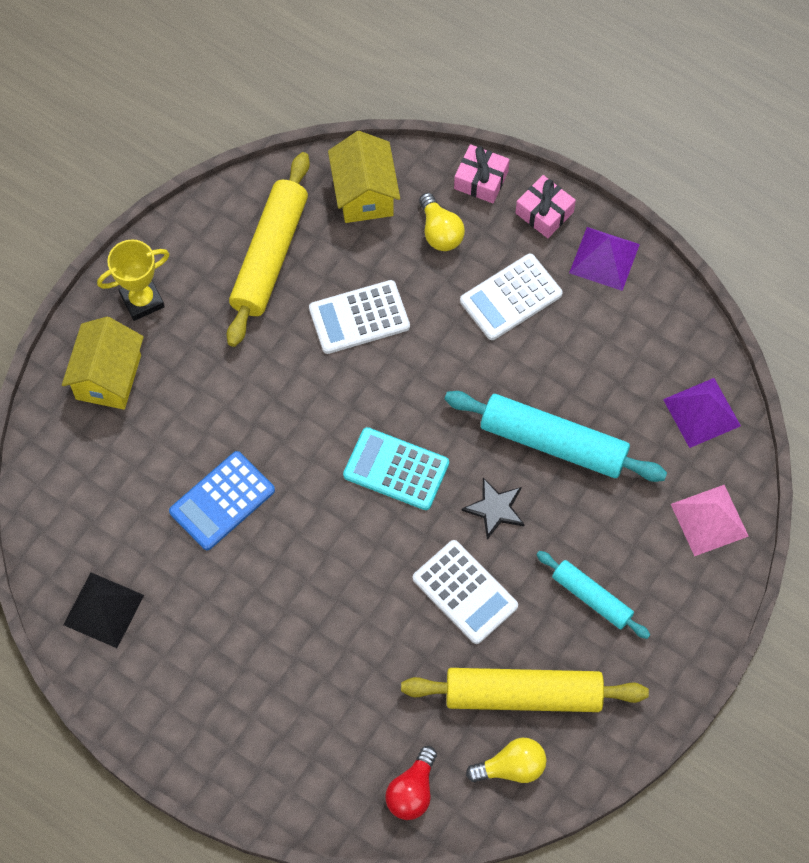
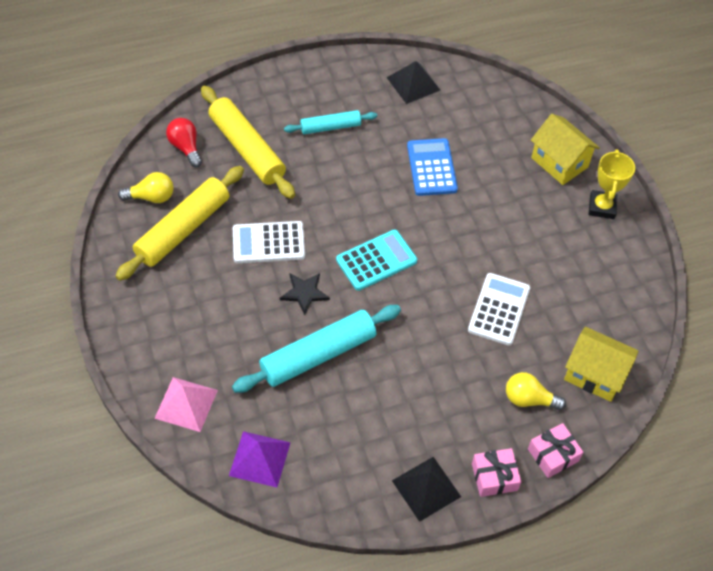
camera: 125 degrees right, 10 degrees down
(269, 256) = (585, 290): yellow rolling pin -> yellow rolling pin (247, 149)
(510, 297) = (443, 406): white calculator -> none
(511, 767) = (151, 197): yellow light bulb -> yellow light bulb turned 120 degrees counterclockwise
(591, 598) = (203, 302): turquoise rolling pin -> turquoise rolling pin (330, 127)
(604, 258) = (426, 488): purple pyramid -> black pyramid

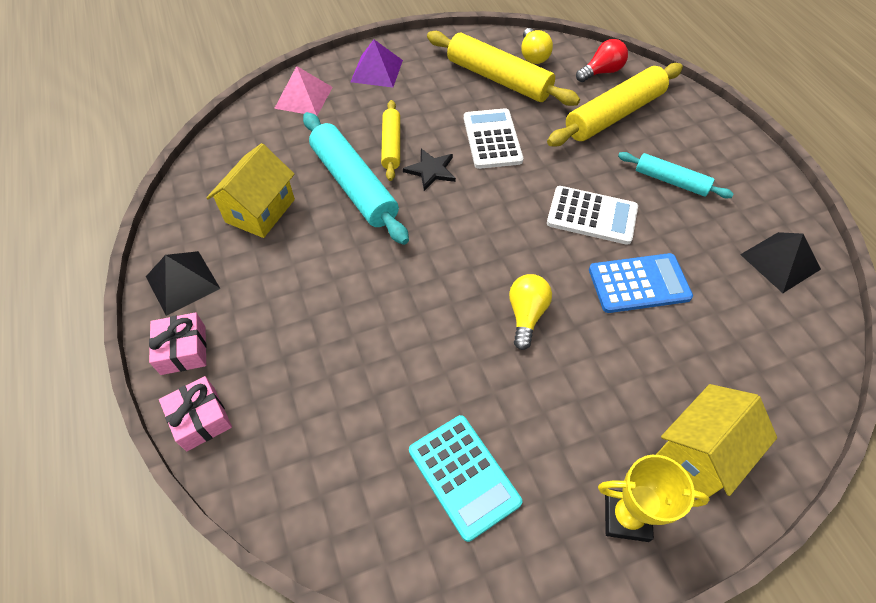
camera: 90 degrees right, 0 degrees up
(259, 459) = (240, 149): purple pyramid -> purple pyramid (376, 71)
(268, 323) = (391, 145): none -> yellow rolling pin
(330, 127) = (671, 181): turquoise rolling pin -> turquoise rolling pin turned 45 degrees counterclockwise
(376, 260) = (481, 230): turquoise calculator -> turquoise calculator (463, 476)
(499, 309) = (420, 360): white calculator -> white calculator (592, 216)
(529, 399) = (284, 392): yellow light bulb -> yellow light bulb (526, 315)
(594, 374) = (316, 482): yellow house -> yellow house (260, 211)

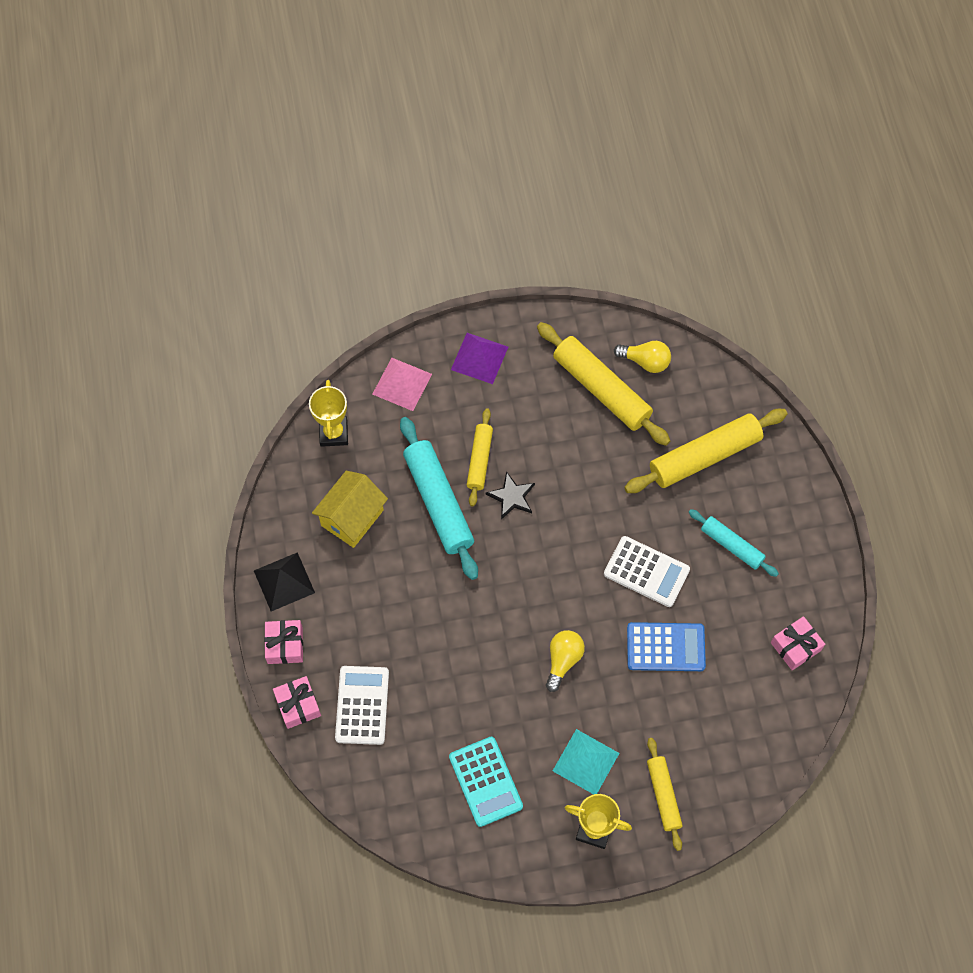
camera: 10 degrees right, 10 degrees up
(236, 142) = (334, 433): none -> yellow trophy
(492, 139) = (577, 468): white calculator -> white calculator (362, 705)
(533, 56) = (645, 361): yellow light bulb -> yellow light bulb turned 75 degrees counterclockwise
(587, 427) = (585, 762): none -> turquoise pyramid
(601, 72) = (710, 396): red light bulb -> none
(700, 453) = (663, 795): yellow house -> yellow rolling pin
(780, 261) = (795, 646): black pyramid -> pink gift

